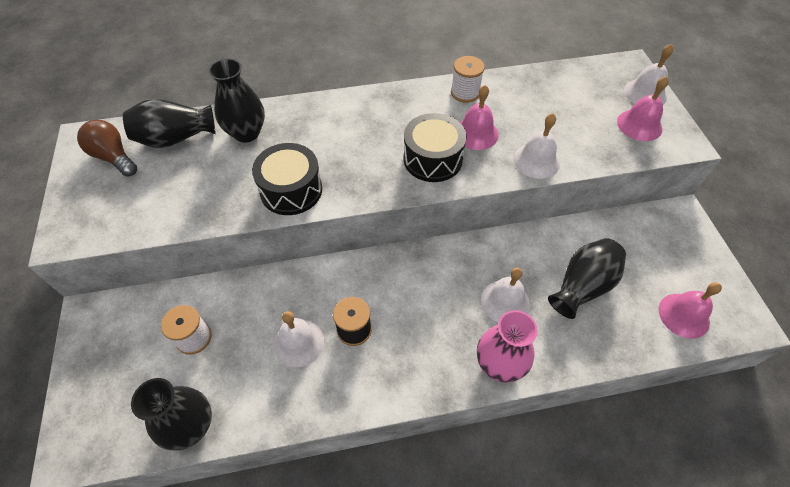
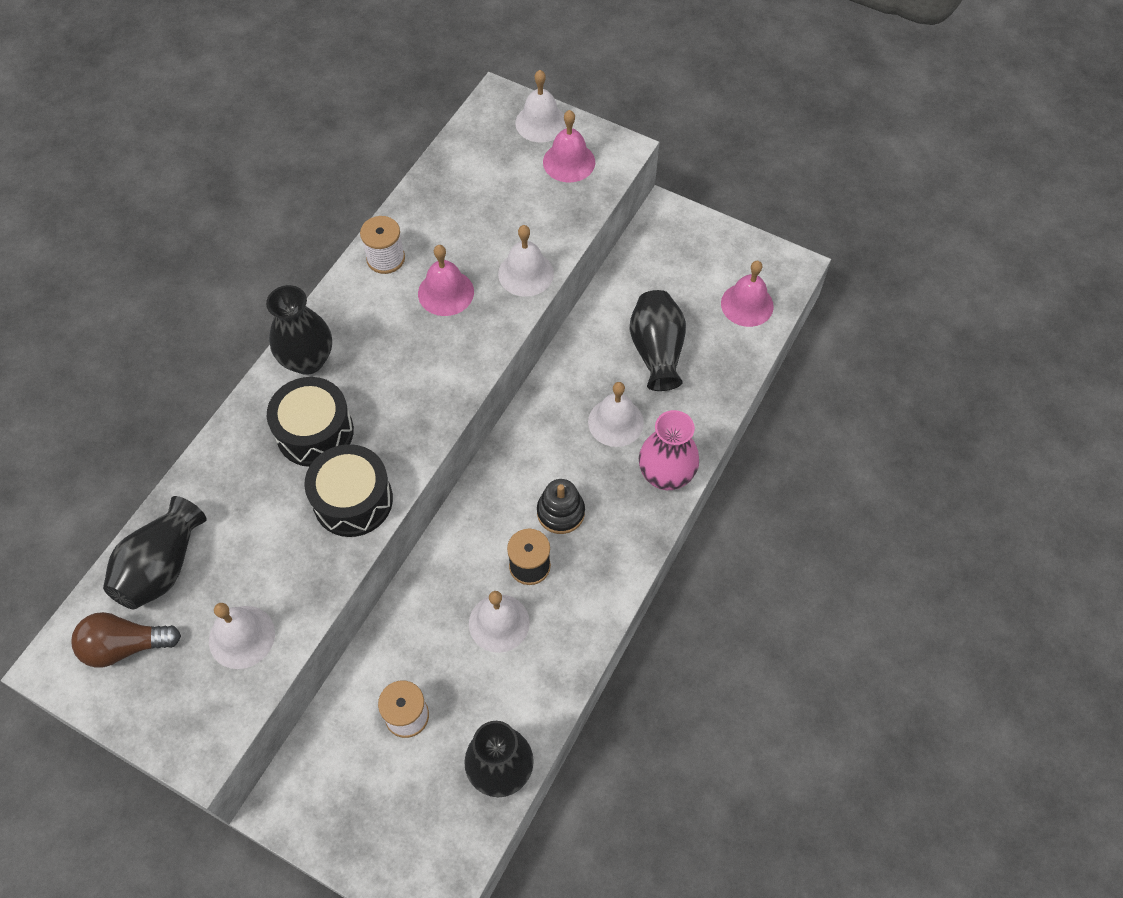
camera: 50 degrees left, 5 degrees up
(156, 202) = (241, 637): none -> white bell
(246, 133) = (229, 492): black vase -> black vase (308, 360)
(408, 319) = (560, 512): none -> black stacking toy
(432, 159) = (439, 352): black drum -> black drum (315, 432)

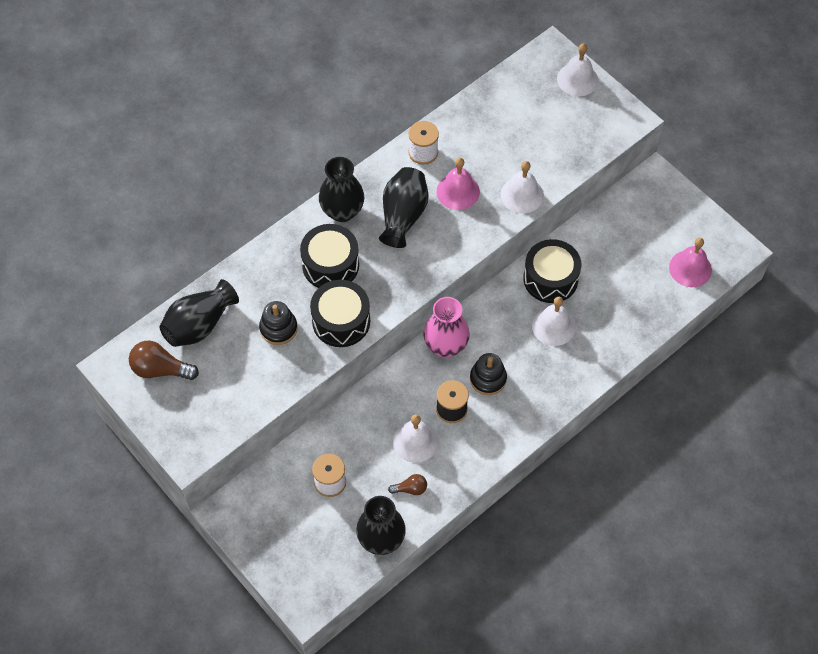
camera: 20 degrees right, 0 degrees up
(241, 637) = (237, 388): white bell -> none
(272, 537) = (278, 328): none -> black stacking toy
(515, 688) = (410, 489): none -> brown light bulb
(569, 162) = (587, 117): pink bell -> none
(590, 366) = (550, 279): none -> black drum
(657, 351) = (605, 283): black vase -> black vase (403, 216)
(666, 475) = (575, 377): pink vase -> pink vase (445, 346)

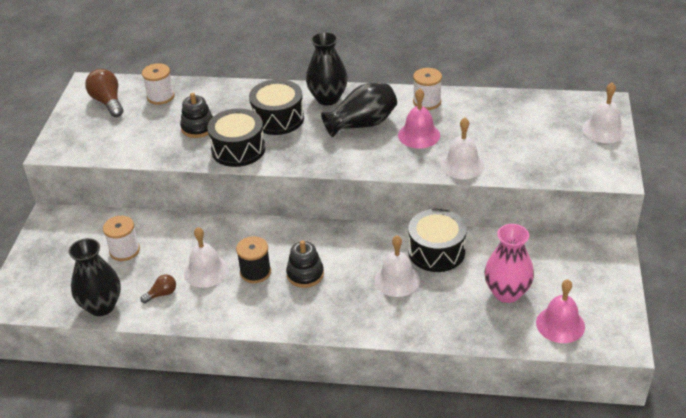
camera: 50 degrees right, 20 degrees down
(199, 325) = (160, 96): black vase -> white spool
(410, 489) = (162, 294): brown light bulb -> brown light bulb turned 75 degrees counterclockwise
(445, 346) = (306, 235): pink vase -> pink vase (507, 293)

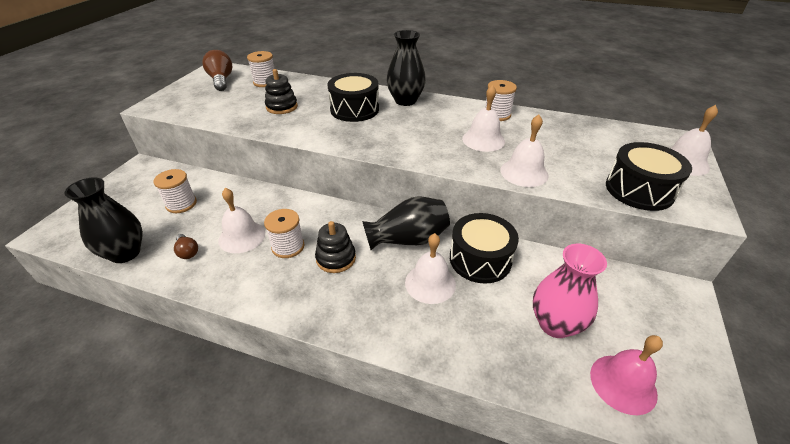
camera: 10 degrees right, 0 degrees up
(162, 294) = (187, 252): brown light bulb -> brown light bulb turned 75 degrees clockwise
(238, 149) = (307, 127): black drum -> black drum (639, 190)
(255, 272) = (288, 246): black spool -> white spool
(362, 124) = (430, 124): black vase -> black vase (408, 239)
(419, 135) = (483, 140): pink bell -> white bell

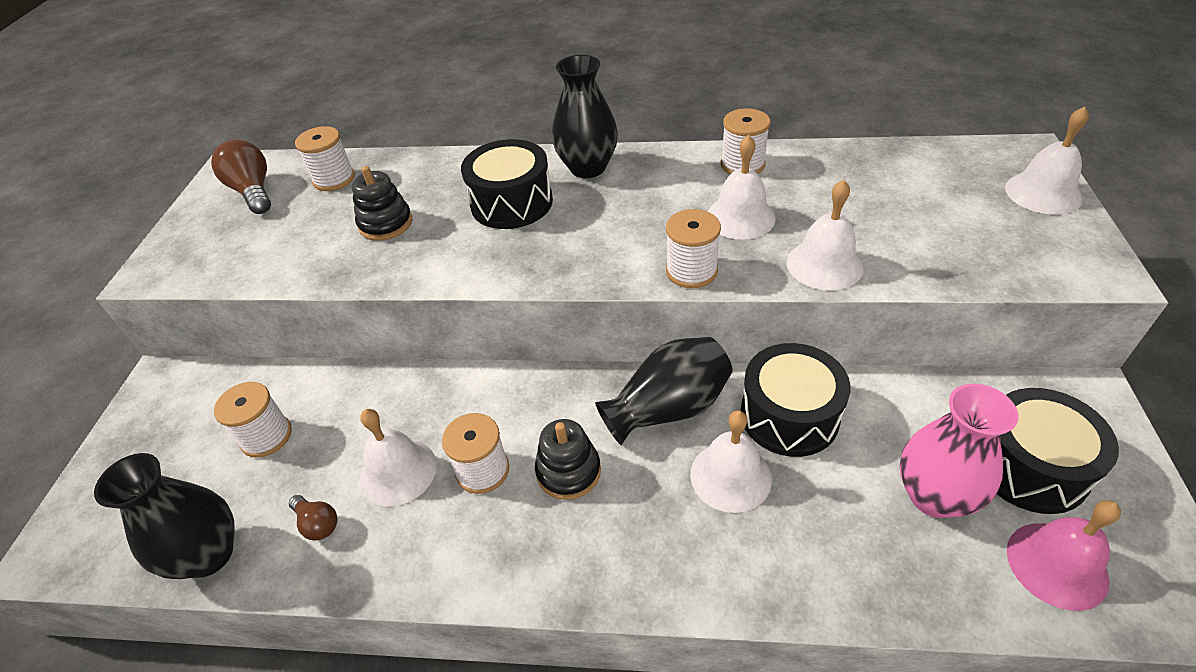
camera: 10 degrees left, 5 degrees up
(441, 160) = (691, 271): none -> white spool
(639, 190) = (999, 257): black drum -> black drum (1029, 466)

